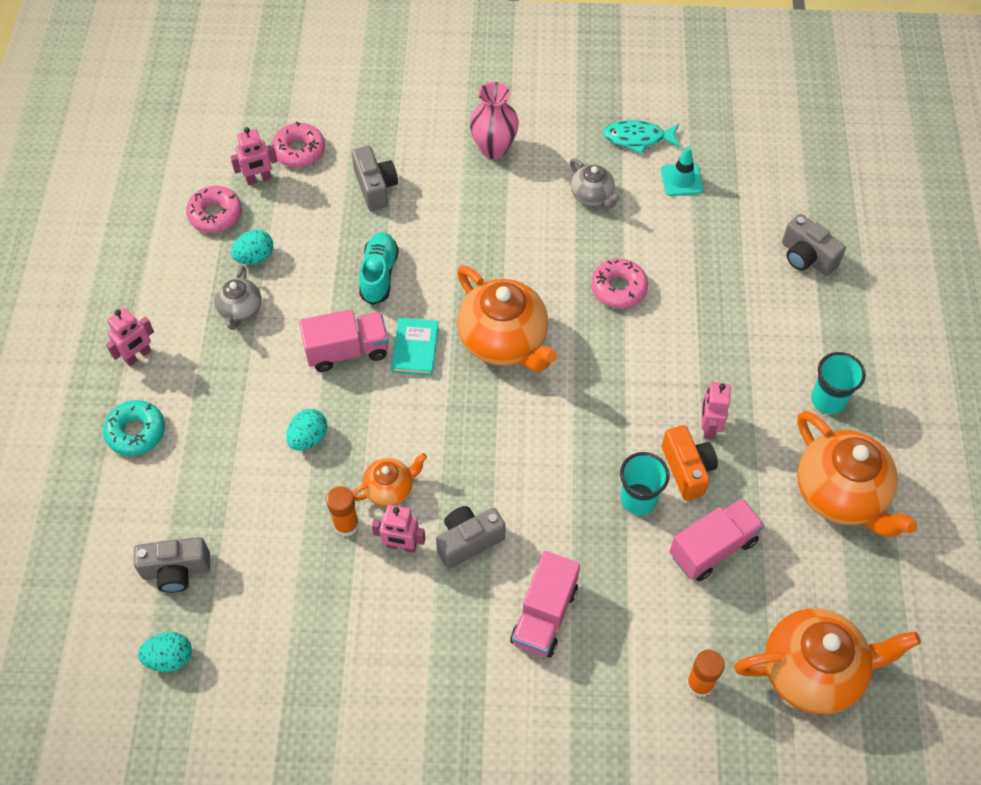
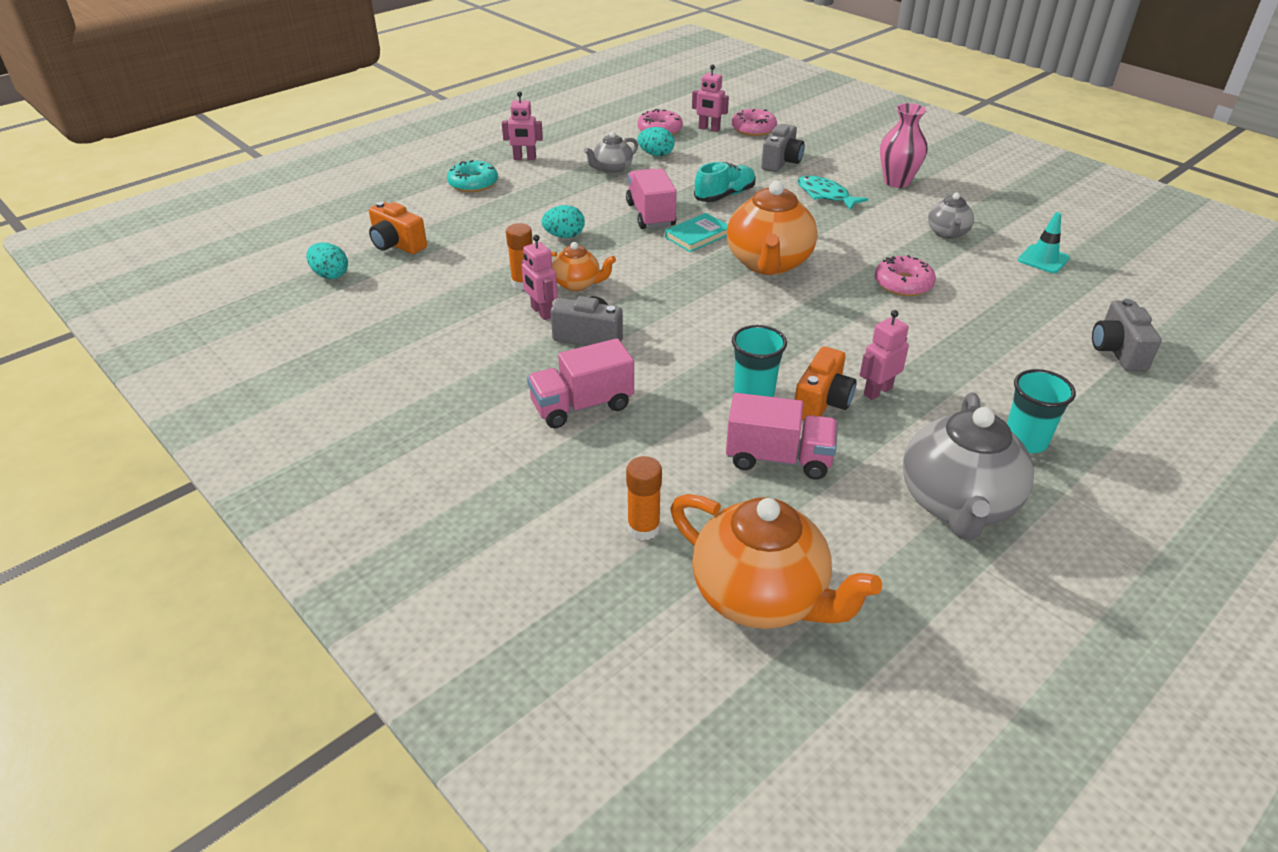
camera: 45 degrees right, 20 degrees down
(176, 571) = (397, 244): grey camera -> orange camera
(347, 350) = (650, 215): pink truck -> pink truck turned 135 degrees counterclockwise
(637, 138) = (1030, 225): turquoise fish -> turquoise fish (825, 195)
(840, 494) = (957, 504): orange teapot -> grey teapot

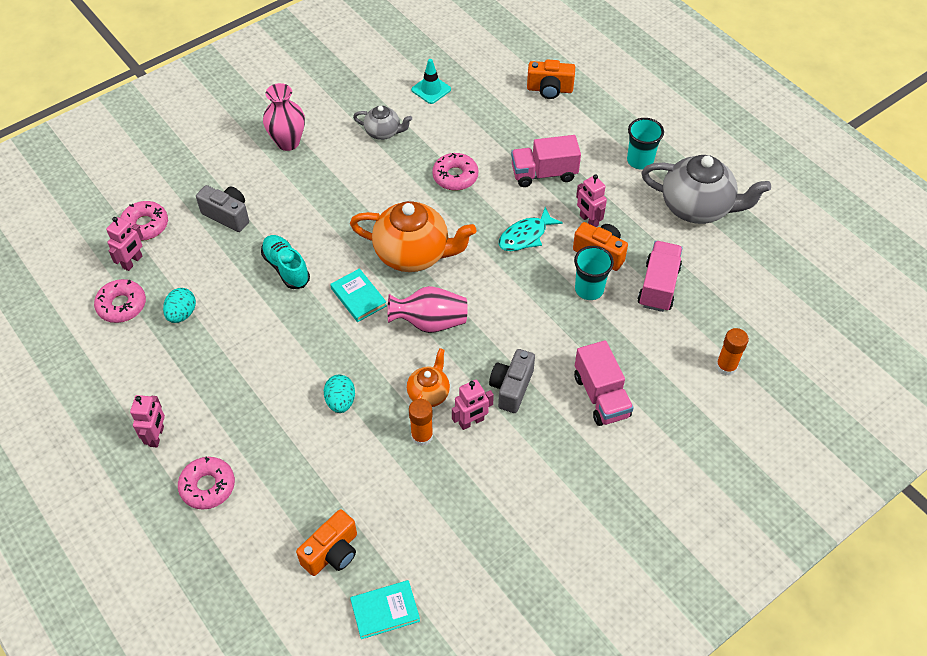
camera: 85 degrees left, 15 degrees up
(330, 275) = (385, 610): turquoise egg -> turquoise book
(473, 183) = (208, 486): turquoise donut -> pink donut
(612, 169) = (206, 355): grey teapot -> none
(650, 215) = (312, 329): pink truck -> pink truck (544, 173)
(673, 279) = (430, 322): none -> pink vase
(761, 596) = (777, 313): orange teapot -> none
(825, 195) = (302, 195): turquoise fish -> turquoise fish (525, 236)
(1117, 351) = (549, 89): grey camera -> orange camera

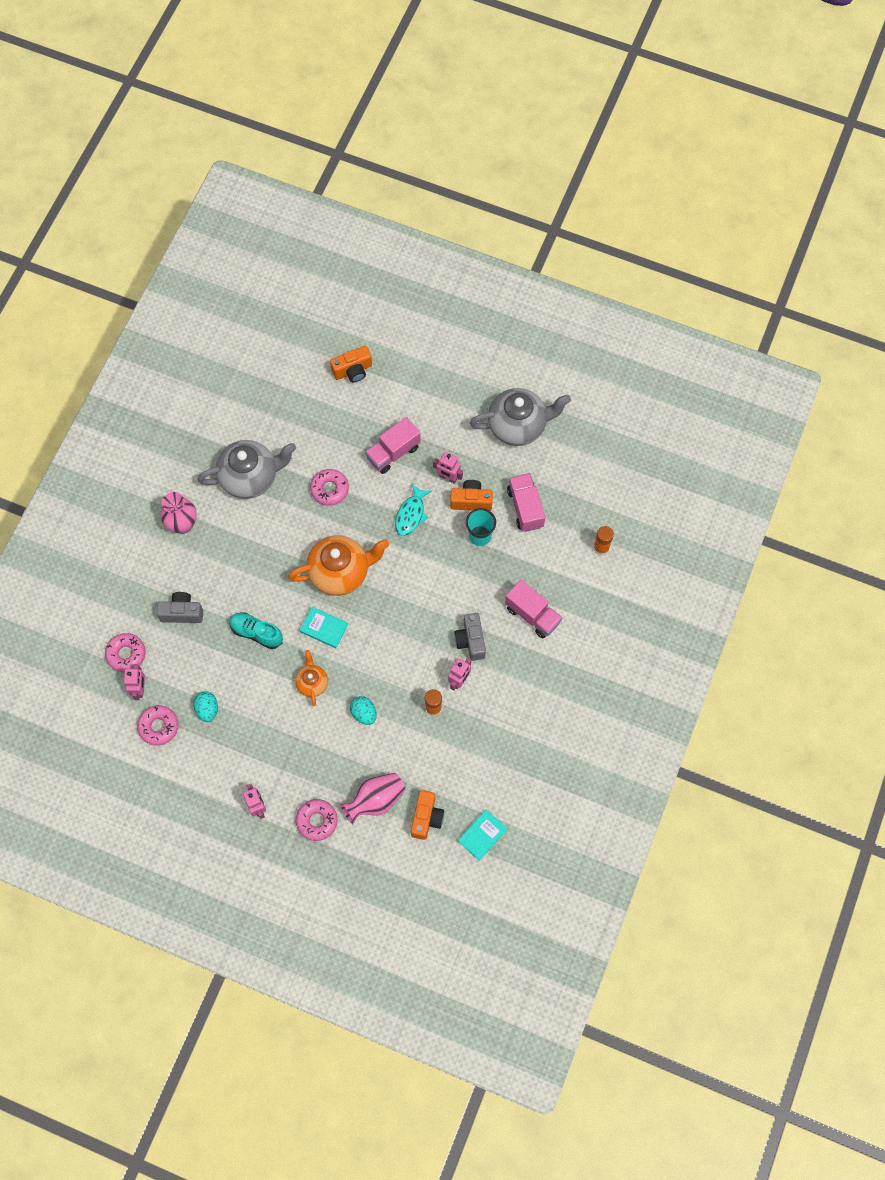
camera: 30 degrees left, 15 degrees up
(383, 132) = (250, 477): grey teapot -> grey teapot, size x1.91
(429, 393) = (419, 675): orange teapot -> orange teapot (312, 683)
(430, 322) = (386, 621): pink vase -> pink vase (375, 800)
(431, 89) = (261, 417): turquoise traffic cone -> none
(640, 161) = (456, 404): turquoise cup -> none

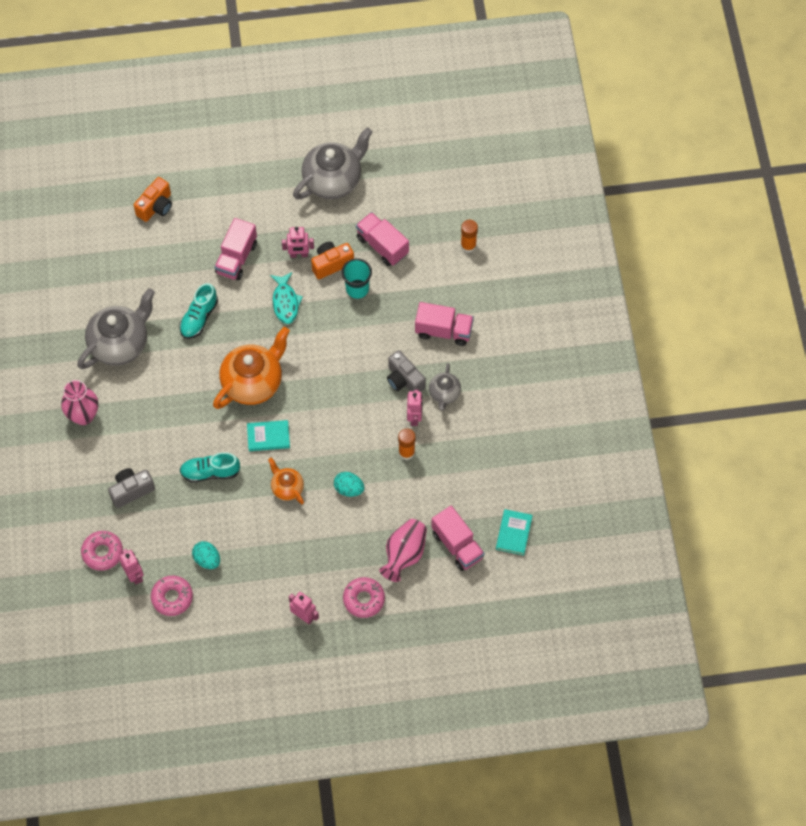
camera: 30 degrees left, 5 degrees down
(329, 489) = (199, 318): pink donut -> turquoise shoe
(426, 818) = (457, 545): orange camera -> pink truck
(498, 673) = (444, 394): none -> grey teapot

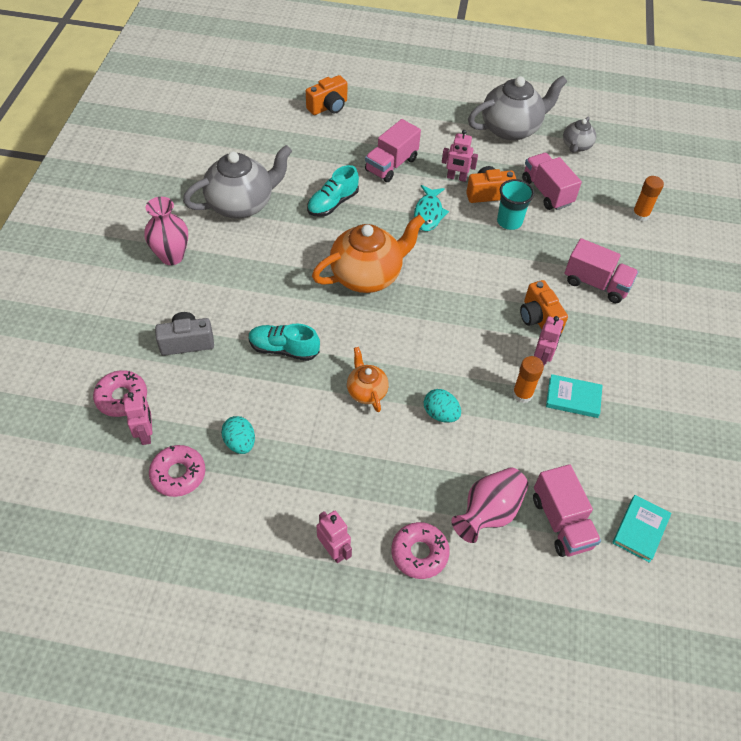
camera: 15 degrees right, 10 degrees down
(268, 437) = (364, 332): turquoise book -> turquoise book (573, 398)
(404, 380) = (538, 318): grey camera -> orange camera
(444, 394) = (583, 345): grey teapot -> grey teapot (576, 146)

